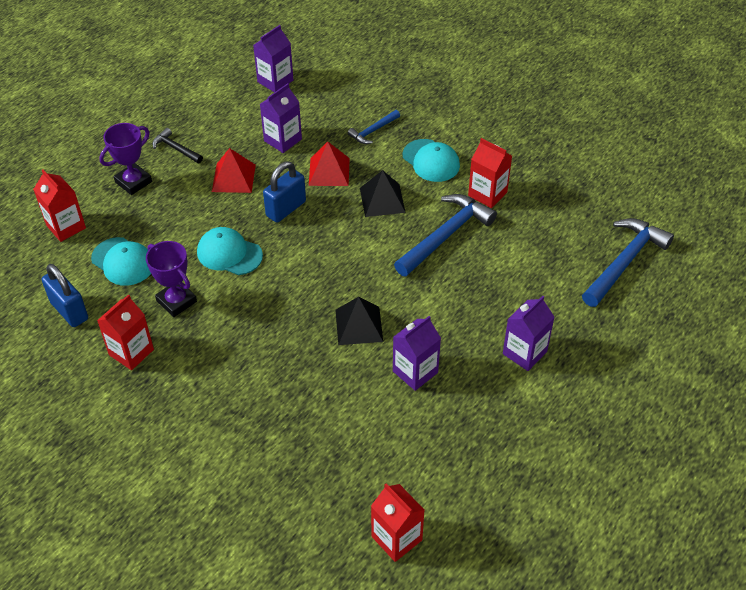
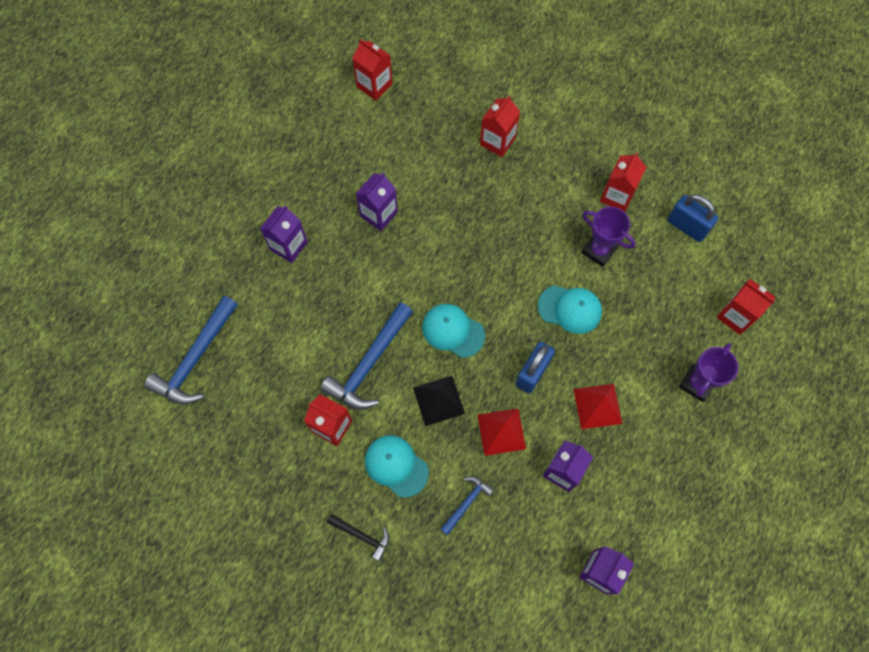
camera: 170 degrees right, 20 degrees up
(123, 261) = (664, 284): turquoise cap -> turquoise cap (453, 331)
(176, 149) = (673, 438): black hammer -> black hammer (362, 536)
(250, 436) = (497, 141): none -> red carton
(359, 325) = (433, 251): black pyramid -> none

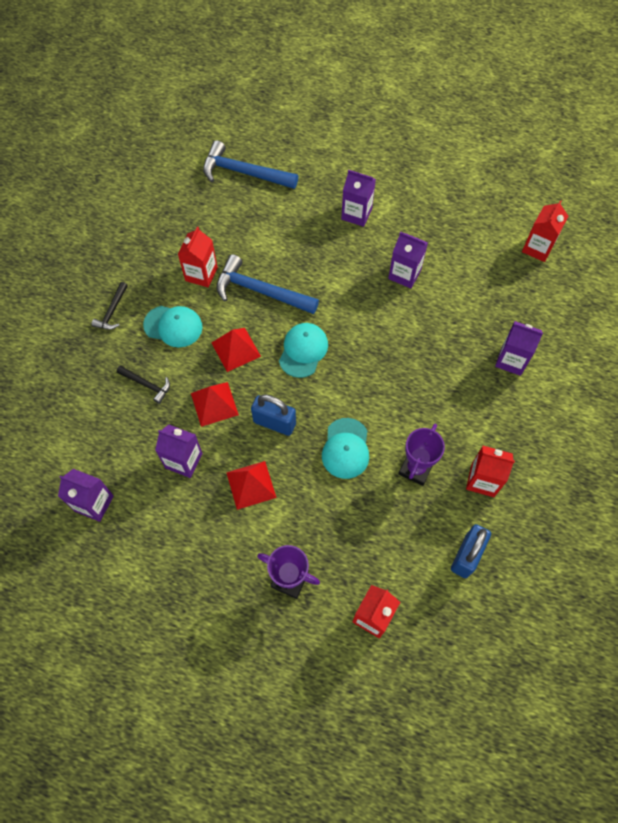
camera: 80 degrees right, 5 degrees down
(396, 466) = (173, 326): turquoise cap -> turquoise cap turned 75 degrees clockwise
(438, 400) = (236, 349): black pyramid -> red pyramid
(466, 503) = (147, 385): blue hammer -> black hammer
(497, 141) = (511, 360): red carton -> purple carton

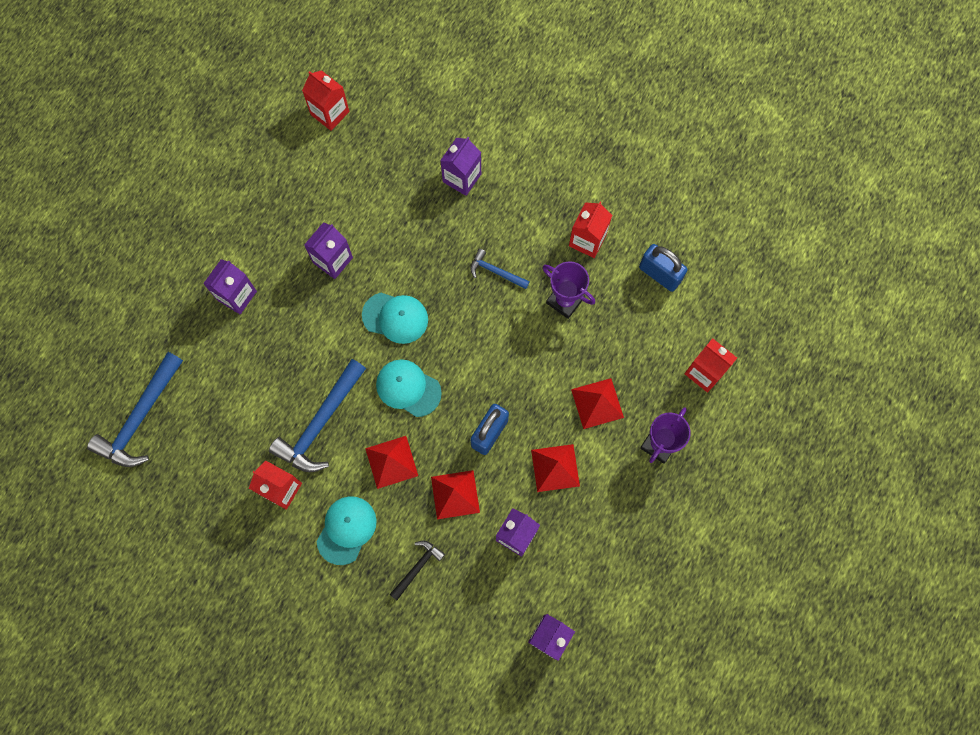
camera: 80 degrees left, 10 degrees up
(112, 311) = (311, 601): black hammer -> none
(320, 514) = (597, 403): none -> red pyramid
(346, 448) = (531, 364): turquoise cap -> turquoise cap (395, 317)
(428, 403) = (495, 272): none -> blue hammer

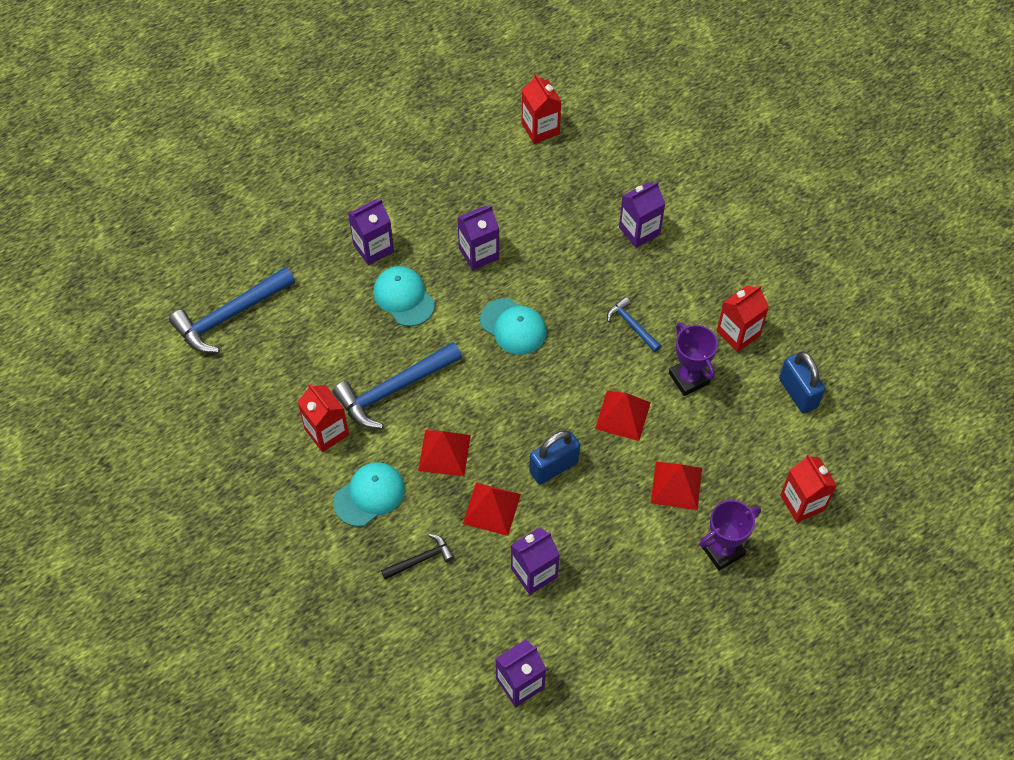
camera: 25 degrees right, 15 degrees down
(408, 388) = (494, 394): turquoise cap -> turquoise cap (404, 297)
(555, 468) = (604, 527): red pyramid -> red pyramid (623, 415)

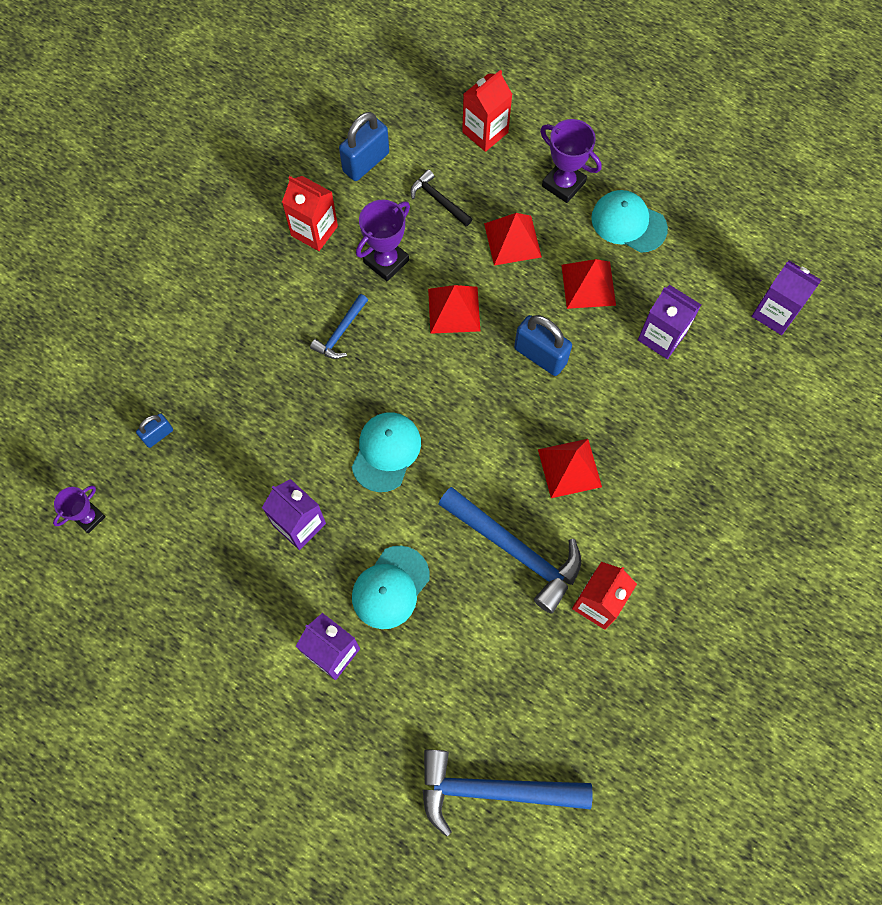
camera: 110 degrees left, 10 degrees up
(230, 316) = (492, 790): blue hammer -> blue hammer turned 150 degrees clockwise
(369, 495) = (651, 526): turquoise cap -> turquoise cap (628, 223)
(420, 559) = (697, 446): black hammer -> black hammer (438, 200)
(492, 509) = (612, 398): red pyramid -> red pyramid (588, 284)
(540, 129) = (89, 517): red carton -> purple trophy
(589, 183) = (158, 435): none -> blue padlock
(639, 231) = (211, 361): purple carton -> none

